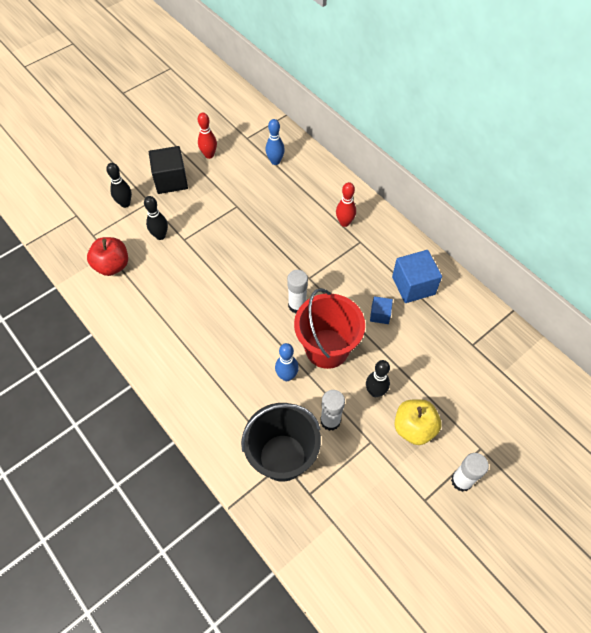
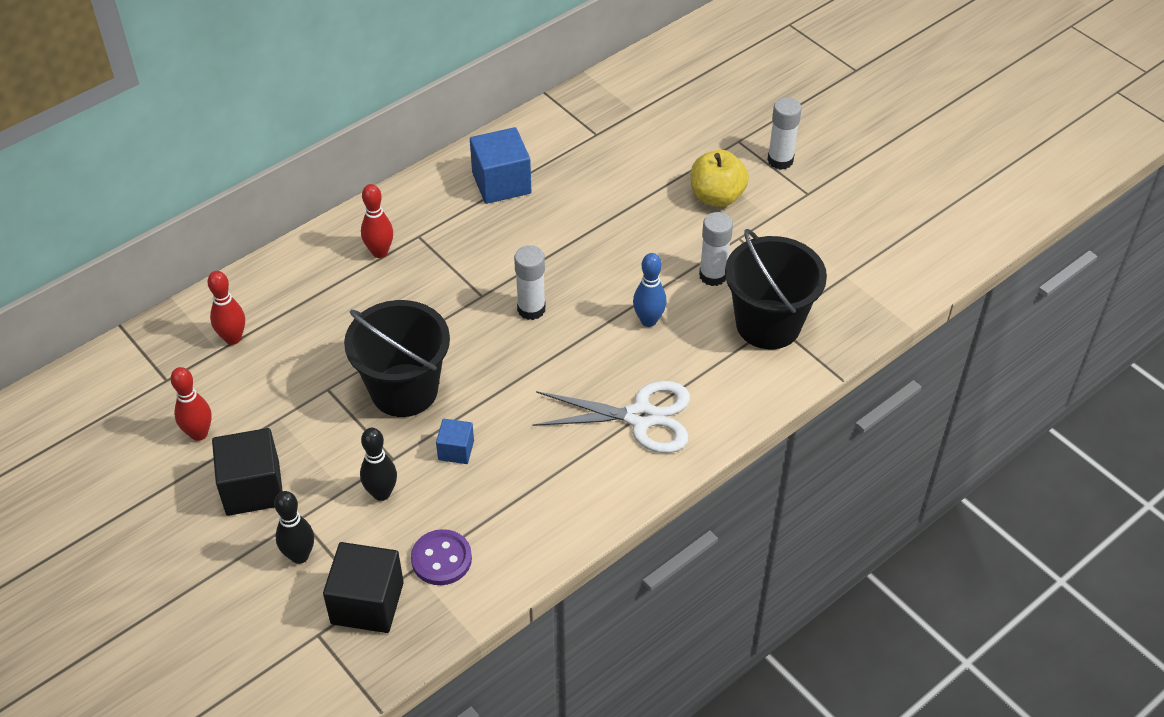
camera: 90 degrees left, 10 degrees down
(90, 234) = (367, 603): none -> black cube
(112, 266) = (441, 559): red apple -> purple button
(203, 369) = (640, 417): none -> white scissors
(233, 241) = (404, 390): none -> black bucket
(275, 161) = (233, 338): blue bowling pin -> red bowling pin
(327, 348) = (604, 277): red bucket -> none
(375, 392) = (668, 230): black bowling pin -> none
(380, 315) = (549, 220): blue cube -> blue cube (456, 450)

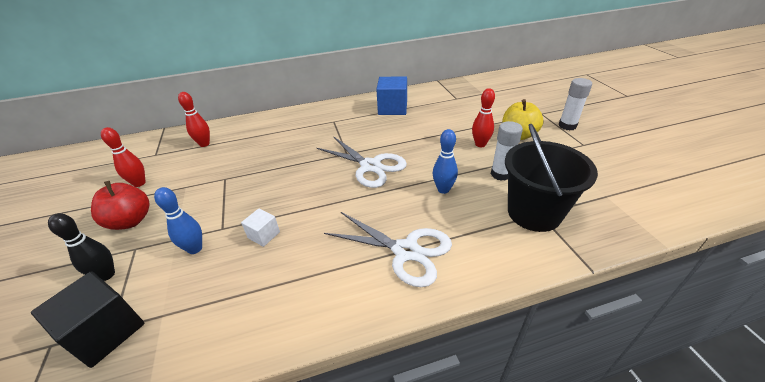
camera: 25 degrees right, 10 degrees down
(253, 488) = (131, 221): black cube -> red apple
(380, 252) = (308, 124): red bowling pin -> red bowling pin (480, 144)
(381, 493) = (195, 249): black bowling pin -> blue bowling pin
(404, 390) = (264, 190): black bucket -> none
(441, 559) = (187, 314): purple button -> none
(456, 450) = (264, 235): blue cube -> white cube
(531, 309) = (370, 166): white glue stick -> white scissors

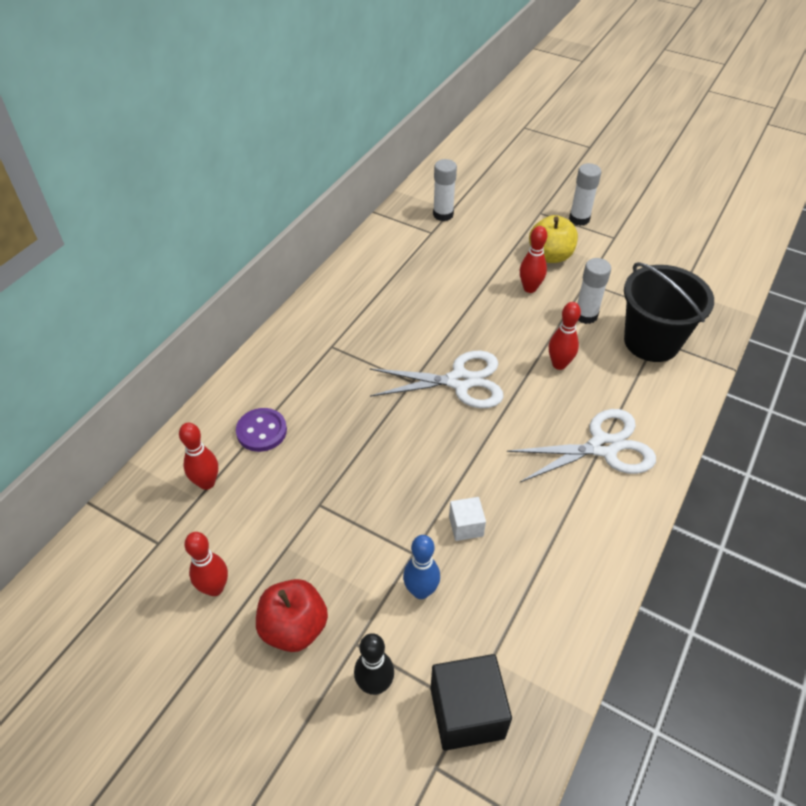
camera: 45 degrees left, 10 degrees up
(253, 137) = (261, 431): none -> purple button
(392, 108) = (378, 287): blue cube -> none
(443, 189) = (559, 364): blue bowling pin -> red bowling pin
(474, 93) = (443, 214): none -> white glue stick

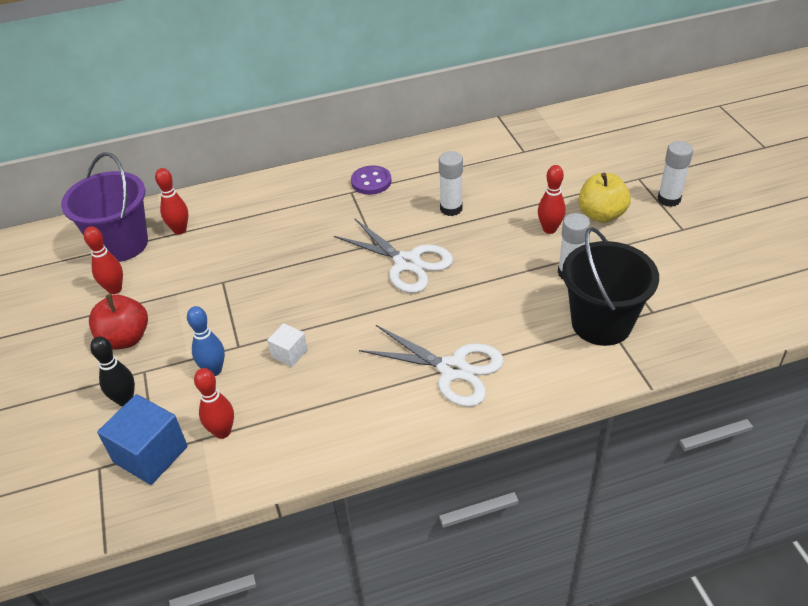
camera: 45 degrees right, 5 degrees down
(159, 538) = (122, 244): none -> purple bucket
(261, 431) = (244, 219): purple button -> purple button (371, 182)
(443, 214) = (550, 142): white glue stick -> white glue stick (451, 209)
(467, 712) = (150, 454): black cube -> blue cube
(559, 364) = (498, 294): red bowling pin -> red bowling pin (222, 432)

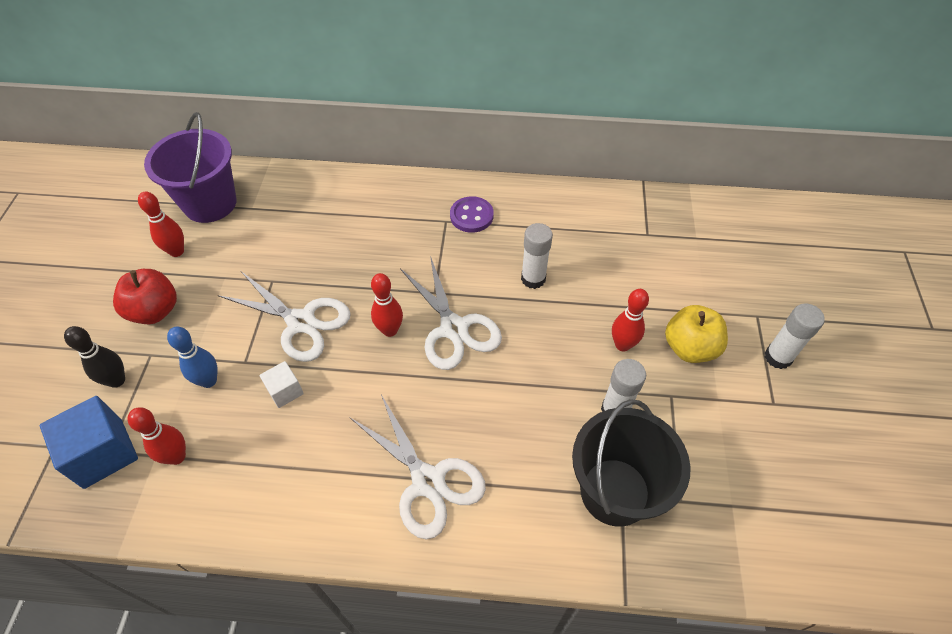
camera: 20 degrees right, 10 degrees up
(180, 230) = (267, 206): red bowling pin -> red bowling pin (390, 330)
(270, 302) = (301, 322): none -> white scissors

